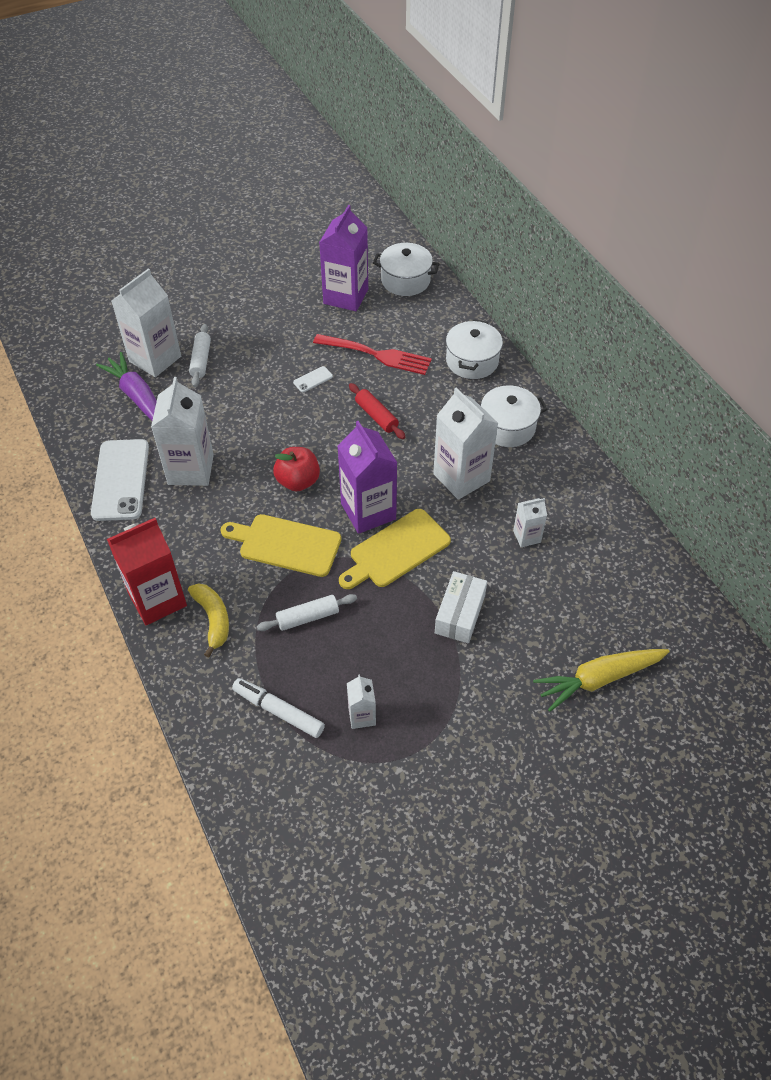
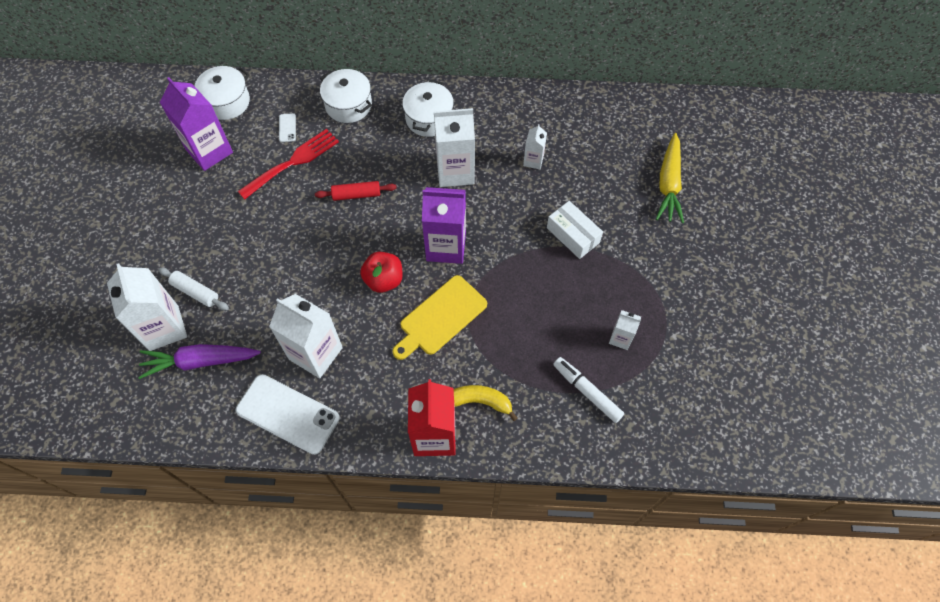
camera: 60 degrees left, 10 degrees up
(278, 711) = (587, 391): white marker -> white marker turned 75 degrees clockwise
(307, 617) = (517, 334): white rolling pin -> none
(313, 379) = (284, 219): white phone -> white phone (287, 128)
(396, 550) = (493, 246): yellow cutting board -> none

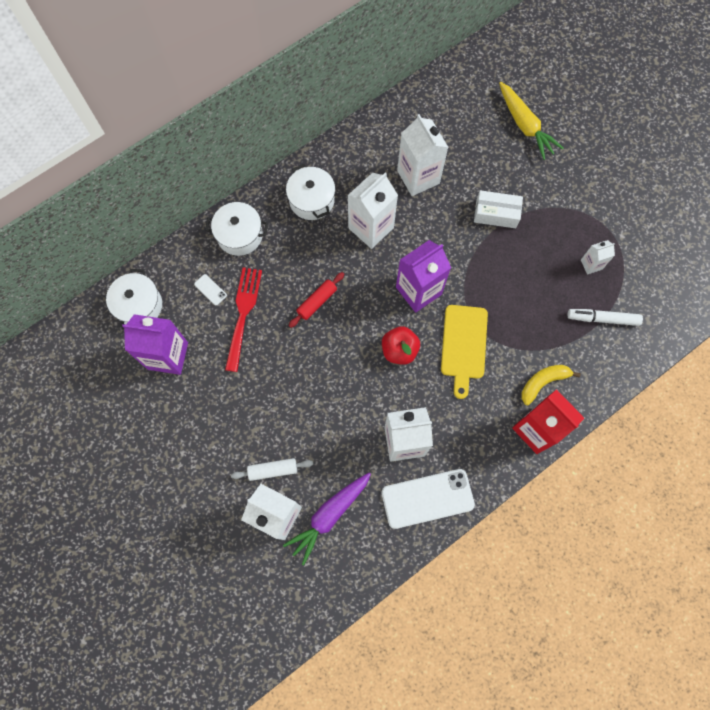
camera: 40 degrees left, 10 degrees up
(533, 161) = (418, 177): white carton -> white carton, size x1.97

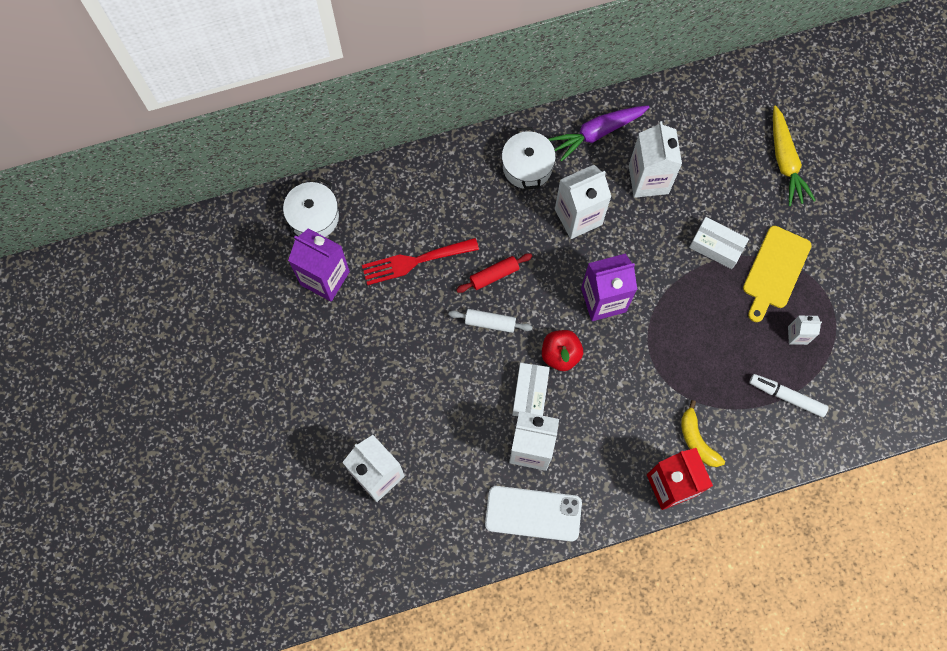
camera: 20 degrees right, 0 degrees up
(210, 289) = (390, 225): white phone -> none
(239, 235) = (440, 178): white pot -> none
(243, 314) = (415, 261): red fork -> red fork turned 135 degrees counterclockwise
(273, 470) = (389, 429): white rolling pin -> white rolling pin (490, 323)
(329, 515) = (429, 494): purple carrot -> purple carrot (597, 133)
(385, 393) = (530, 393): none -> white box
(463, 345) = (629, 373): yellow cutting board -> yellow cutting board (775, 270)
(543, 382) = (697, 440): yellow banana -> yellow banana turned 105 degrees counterclockwise

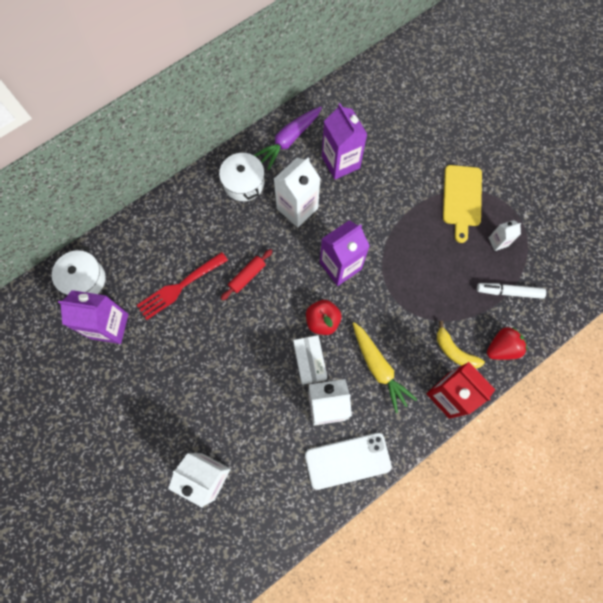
camera: 20 degrees left, 0 degrees up
(490, 323) = (257, 315): white rolling pin -> none
(648, 179) = (340, 162): white carton -> purple carton
(716, 246) = (411, 195): white box -> none
(752, 455) = (502, 348): none -> red strawberry
(785, 161) = (437, 115): yellow carrot -> yellow carrot (378, 368)

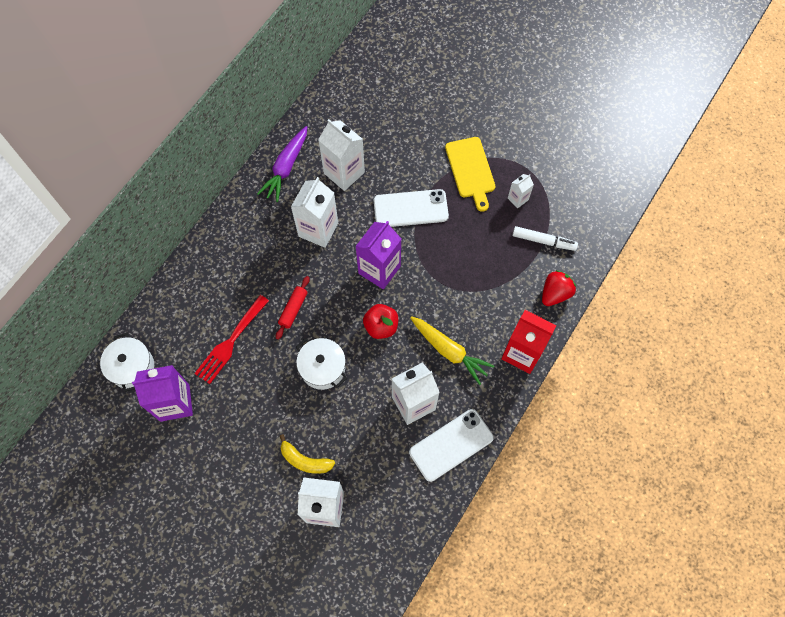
camera: 20 degrees left, 5 degrees down
(244, 183) = (257, 223): white pot -> white pot (322, 368)
(309, 361) = (382, 368): white box -> none
(340, 162) = (344, 173): purple carton -> white carton
(391, 217) = (410, 208): none -> white phone
(454, 351) = (513, 311): yellow banana -> yellow banana (305, 460)
(509, 292) = (543, 241): white marker -> white marker turned 150 degrees counterclockwise

